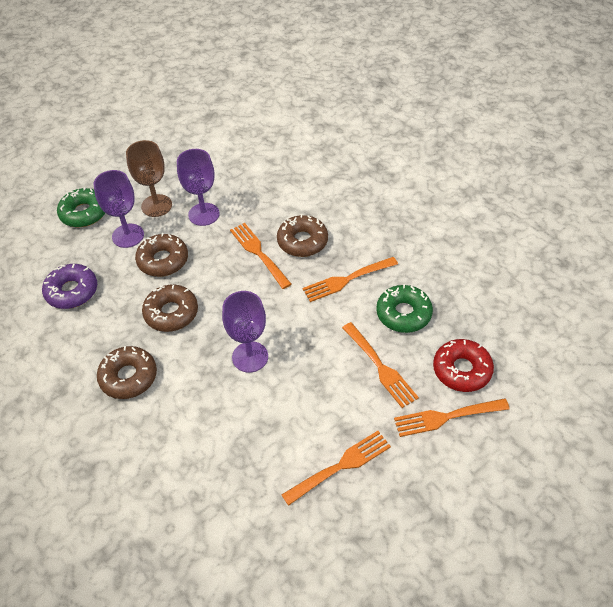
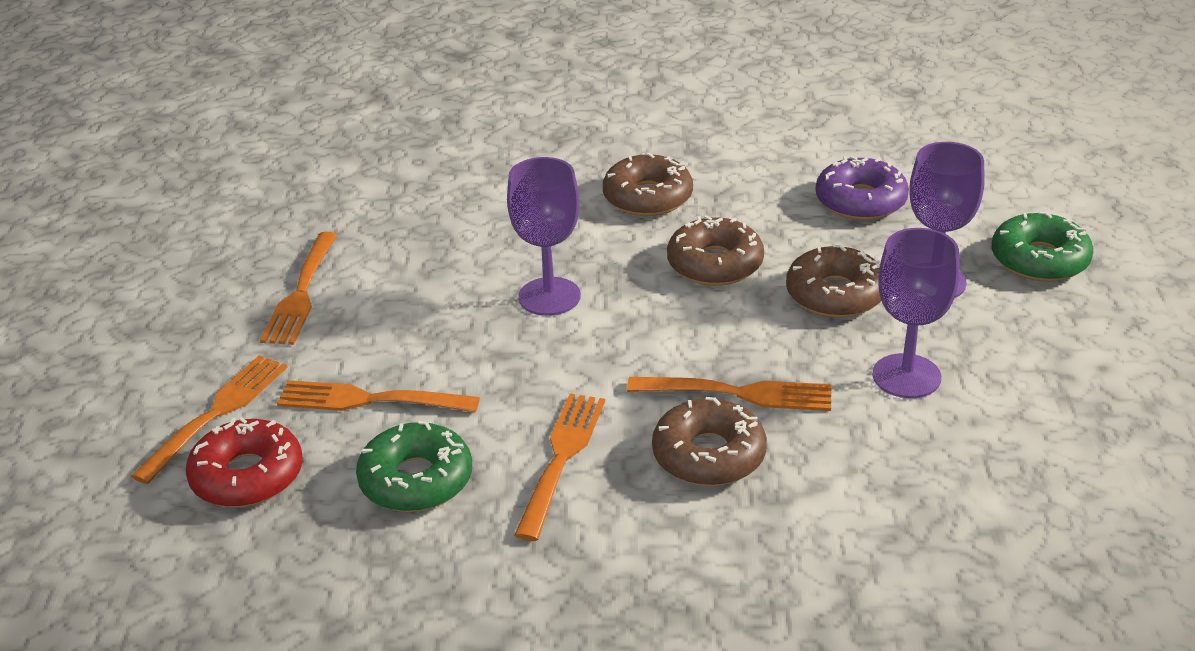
camera: 130 degrees right, 15 degrees down
(156, 206) = (985, 335): brown goblet -> none

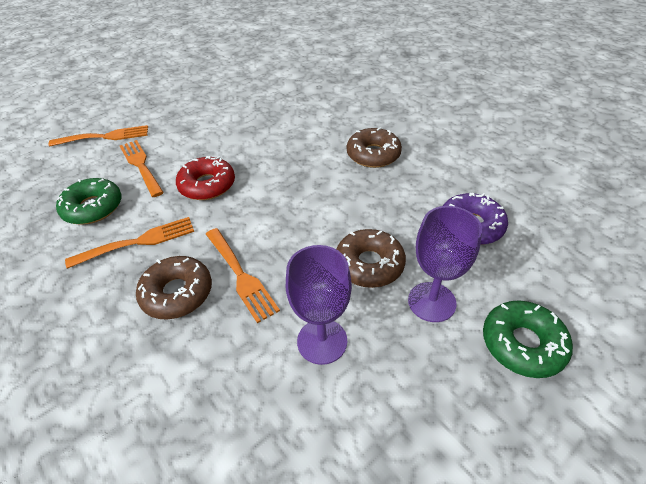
camera: 50 degrees right, 10 degrees up
(247, 476) = (69, 165): red donut -> red donut (207, 185)
(301, 292) = (199, 112): orange fork -> none
(549, 297) = (260, 170): purple goblet -> none
(715, 264) = (344, 205): brown donut -> none

